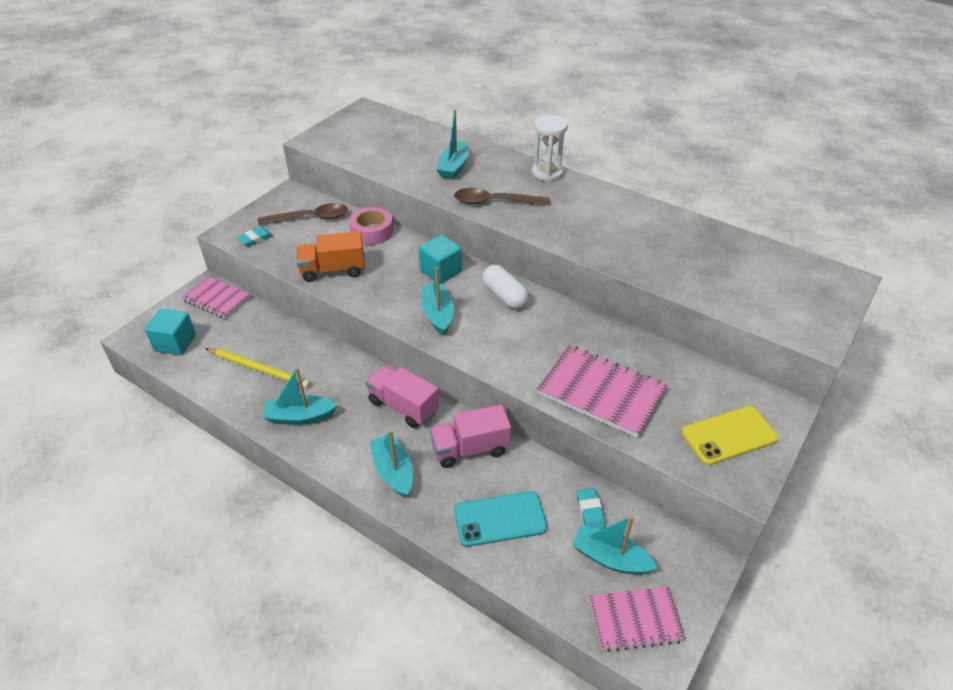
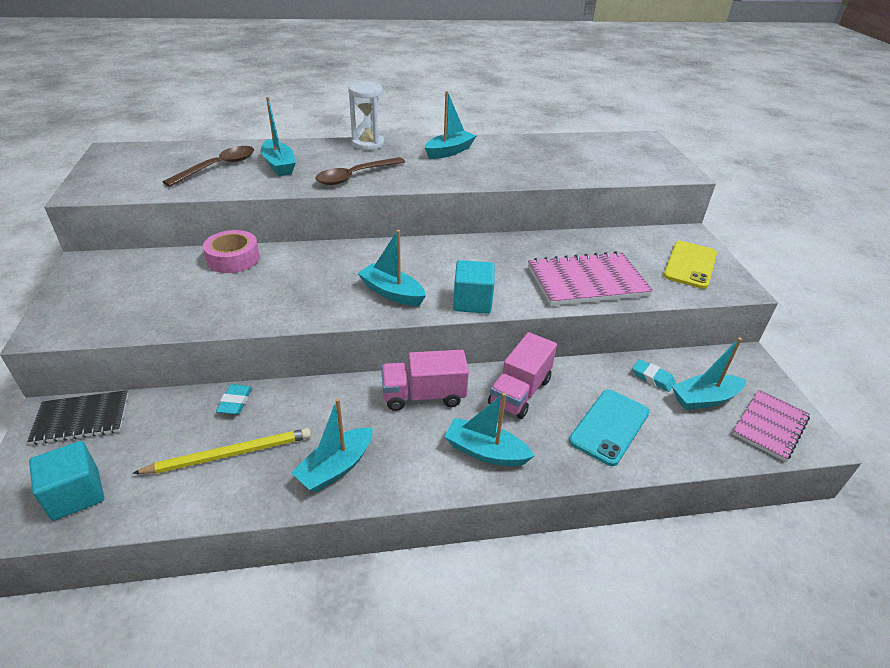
camera: 45 degrees left, 5 degrees down
(217, 299) = (81, 419): pink notebook -> black notebook
(255, 239) = (96, 321): turquoise eraser -> turquoise eraser (235, 402)
(311, 218) = (144, 274): brown spoon -> brown spoon (219, 167)
(333, 270) = (236, 307): orange truck -> none
(441, 271) = (347, 260): turquoise cube -> turquoise cube (472, 302)
(504, 296) = (426, 253): white capsule -> none
(606, 209) = (449, 152): none -> turquoise boat

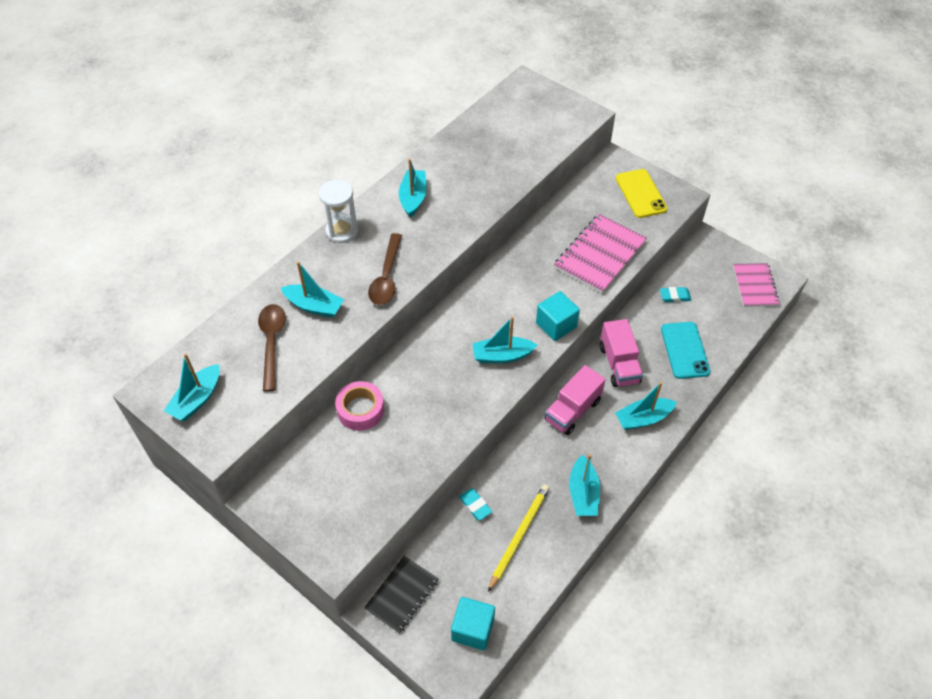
camera: 40 degrees left, 15 degrees up
(704, 399) = (711, 291): turquoise boat -> turquoise boat (197, 399)

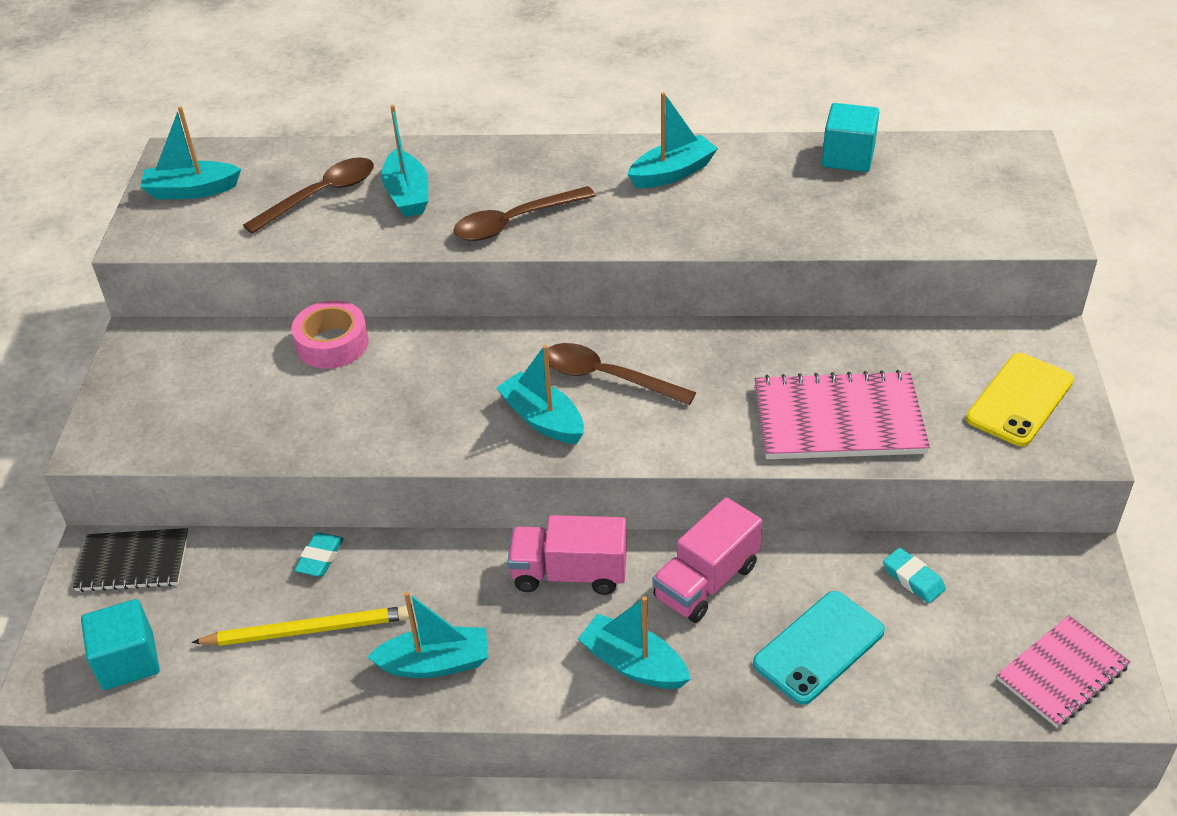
camera: 55 degrees right, 10 degrees down
(342, 231) = (548, 151): white hourglass -> none
(496, 315) = (606, 377): none -> brown spoon
(556, 325) = (654, 443): turquoise cube -> turquoise cube (848, 157)
(583, 493) = (435, 663): turquoise boat -> turquoise boat turned 150 degrees counterclockwise

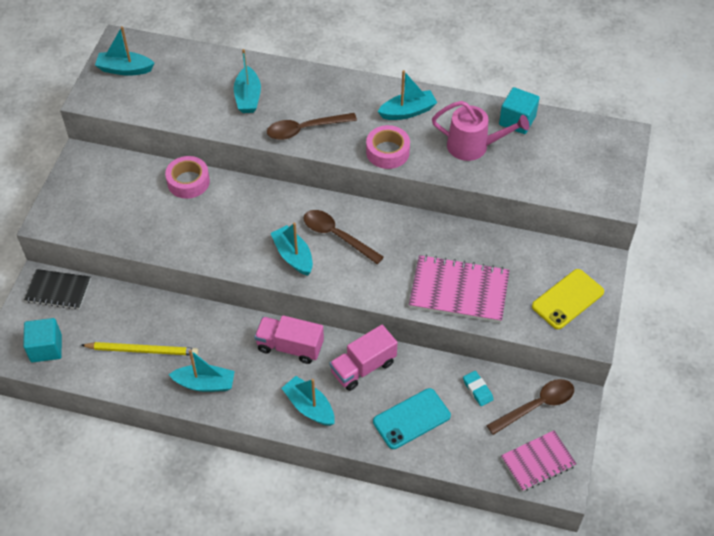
camera: 10 degrees right, 10 degrees up
(320, 558) = (158, 309): turquoise eraser -> none
(321, 195) = (198, 87): brown spoon -> brown spoon (537, 405)
(660, 230) = (387, 152): none -> pink tape
(795, 200) = (474, 146): none -> pink watering can

